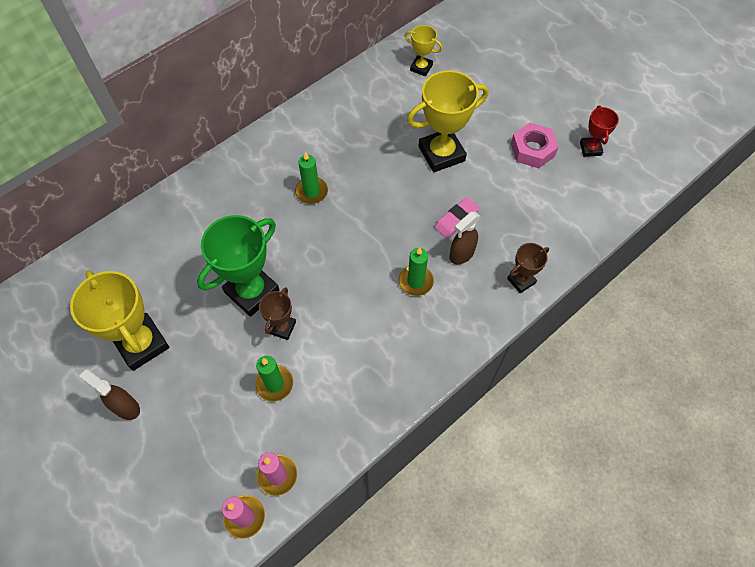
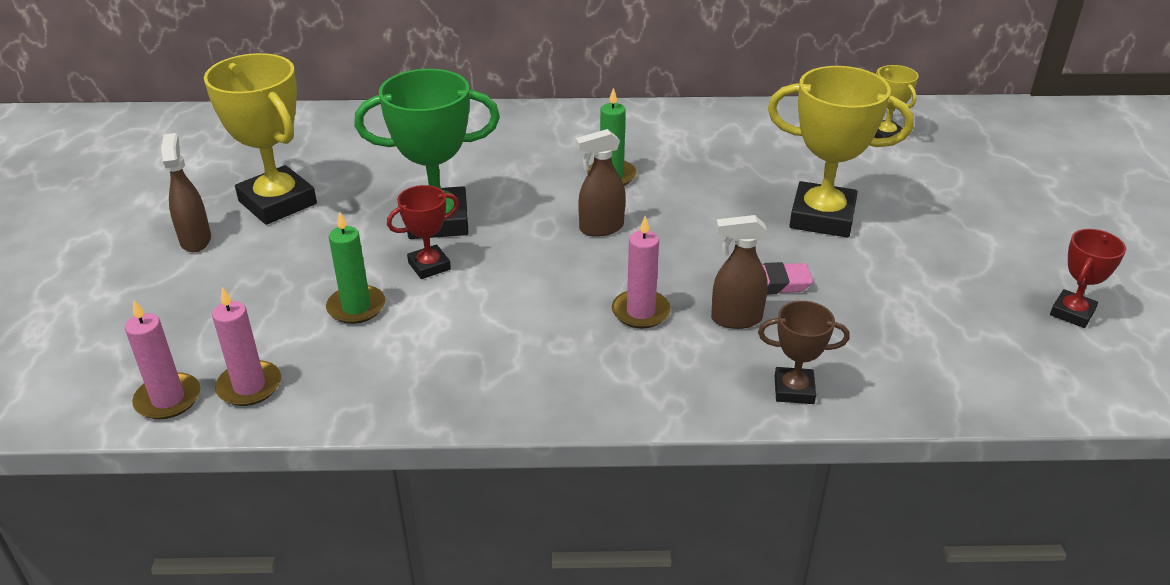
camera: 40 degrees right, 25 degrees down
(142, 344) = (277, 202): yellow trophy -> yellow trophy turned 45 degrees counterclockwise
(282, 327) = (429, 266): brown trophy -> red trophy
(343, 236) = (601, 228): none -> brown spray bottle
(416, 281) = (640, 312): green candle -> pink candle
(532, 150) = (968, 272): pink nut -> none

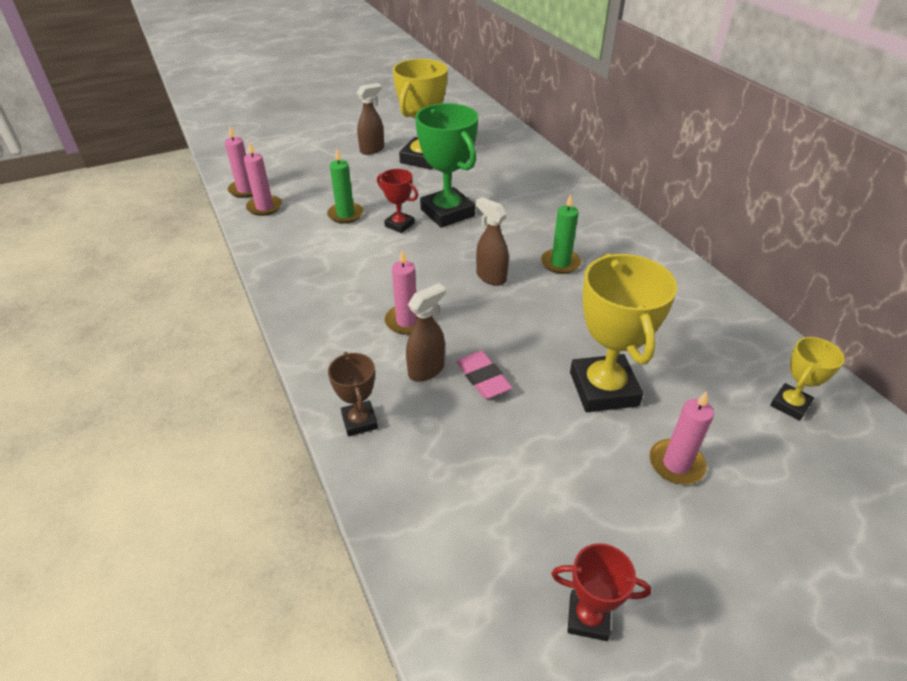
camera: 65 degrees right, 5 degrees up
(735, 319) = (426, 370): brown spray bottle -> brown spray bottle turned 75 degrees clockwise
(929, 213) = (676, 464): none -> pink candle

